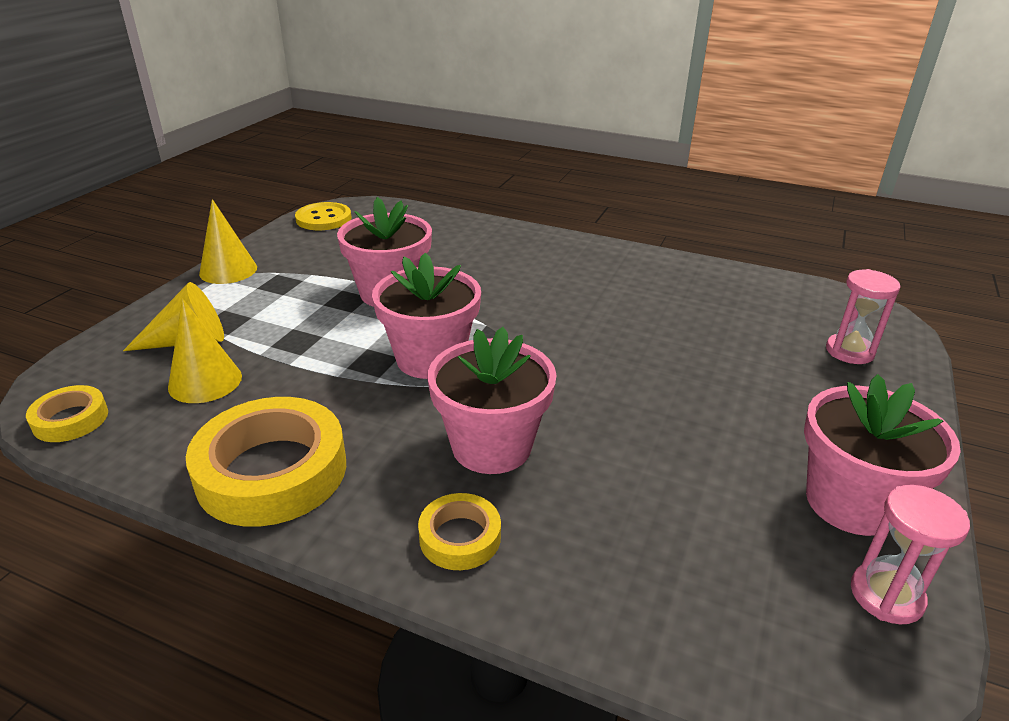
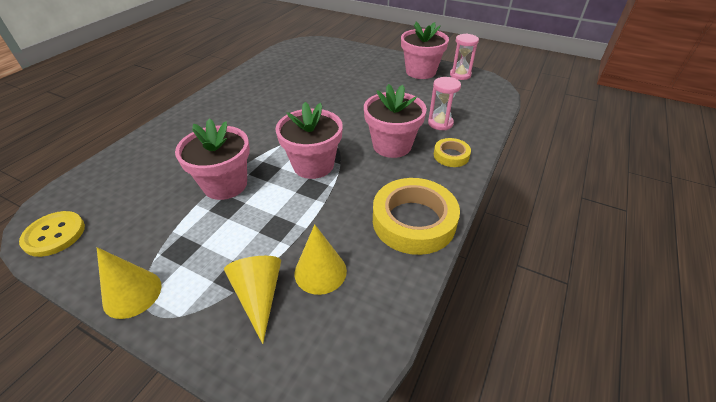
camera: 85 degrees left, 10 degrees up
(70, 419) = (361, 350): yellow tape -> none
(849, 351) = (332, 53): pink hourglass -> pink hourglass (440, 123)

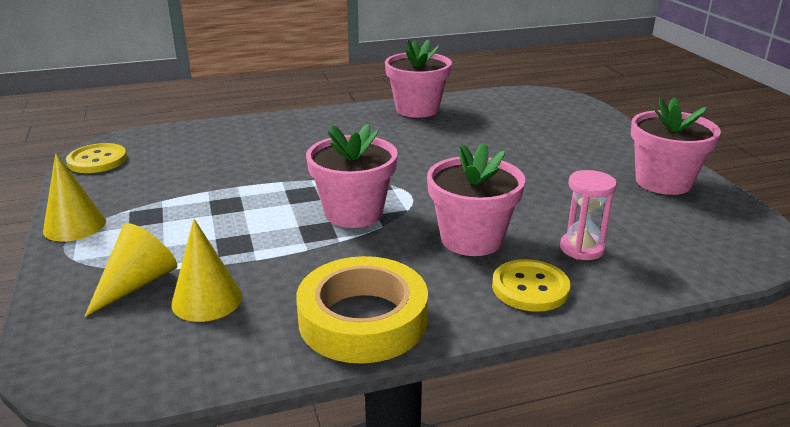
camera: 45 degrees right, 15 degrees down
(225, 184) = (253, 188): pink flower pot -> pink flower pot (417, 109)
(451, 155) = (530, 288): yellow tape -> yellow button
(460, 75) = (725, 210): pink hourglass -> none

